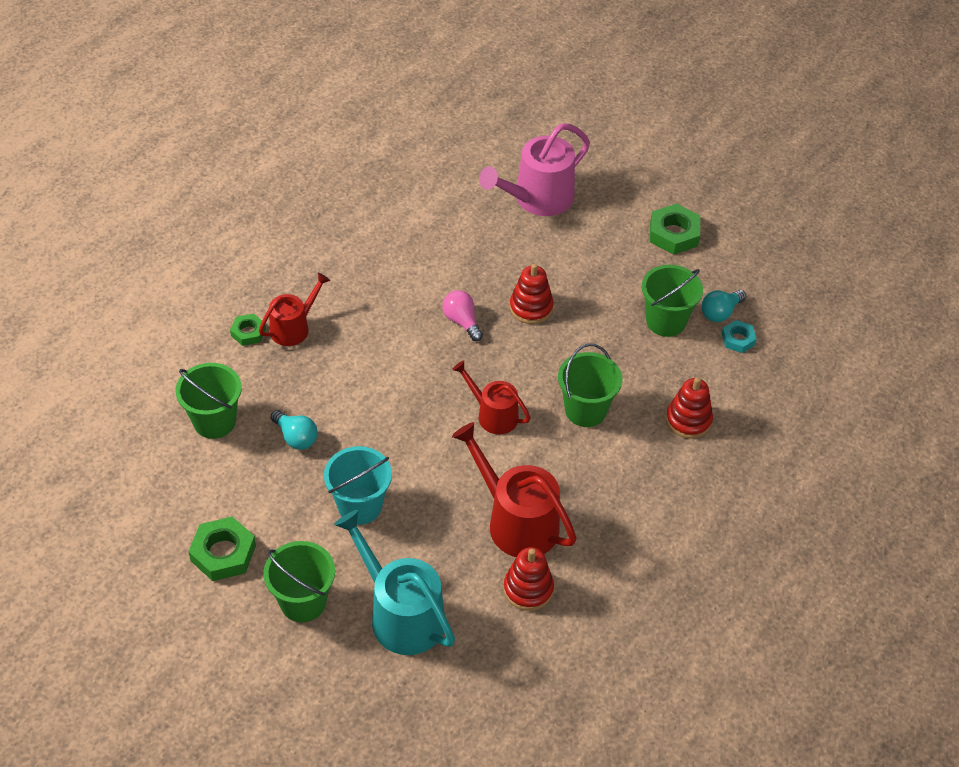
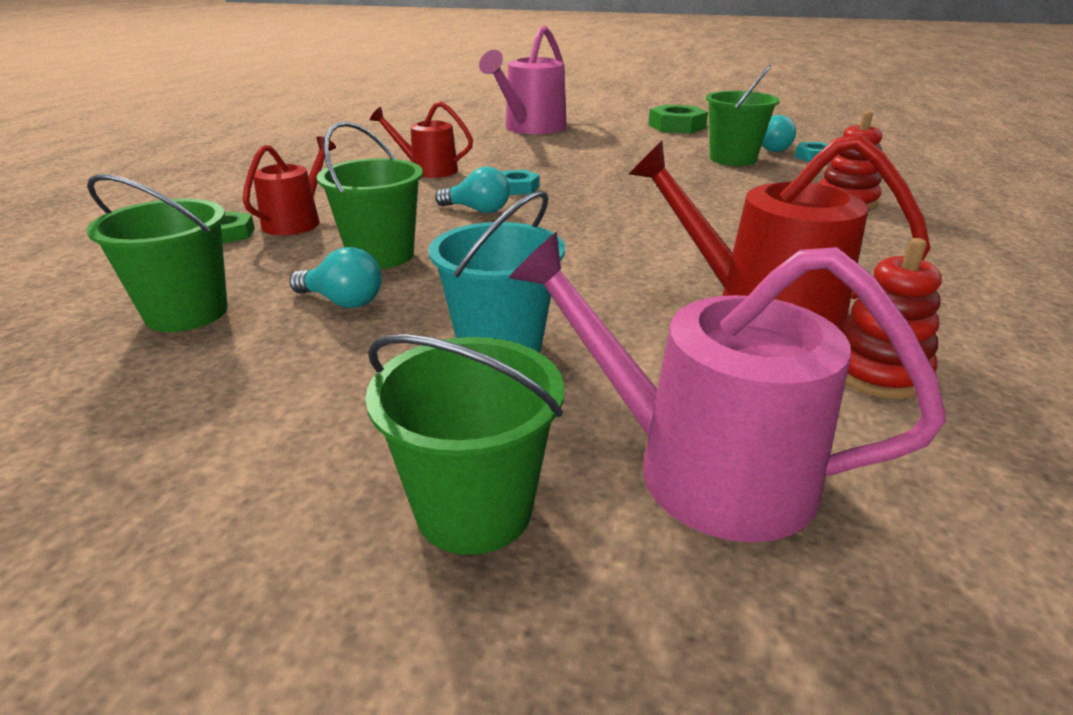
camera: 20 degrees left, 20 degrees down
(223, 553) = (241, 476): green nut -> none
(401, 614) = (703, 469): turquoise watering can -> pink watering can
(417, 349) = (478, 210): none -> turquoise light bulb
(462, 321) = (517, 188): pink light bulb -> turquoise nut
(493, 415) = (622, 234): red watering can -> red watering can (428, 170)
(531, 308) = (587, 171): red stacking toy -> none
(585, 410) = (727, 213): green bucket -> green bucket (381, 255)

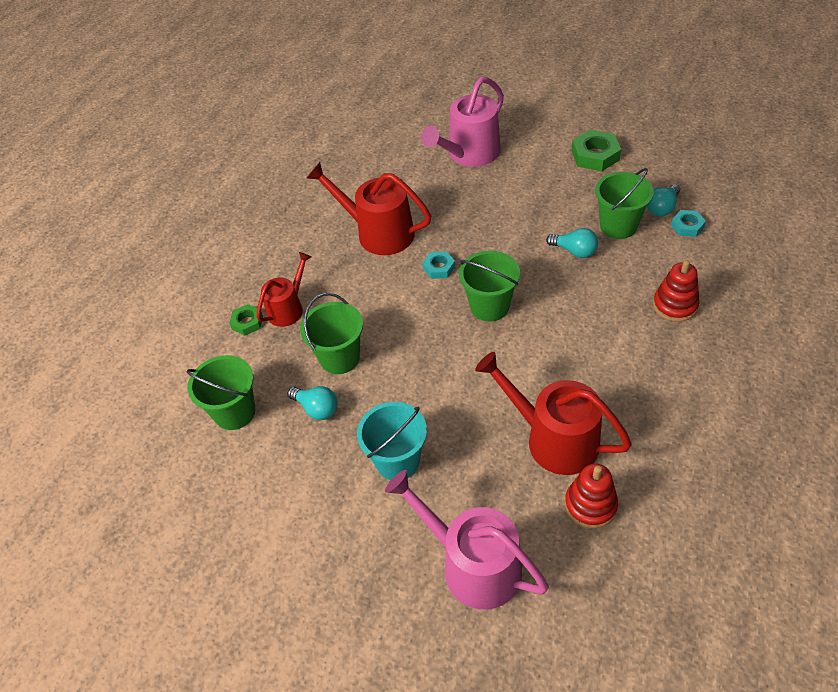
camera: 15 degrees right, 20 degrees up
(428, 170) = (379, 233): red watering can -> red watering can, size x1.65
(474, 510) = (369, 576): green bucket -> green bucket (489, 306)
(478, 210) = (406, 301): turquoise light bulb -> turquoise light bulb (574, 251)

